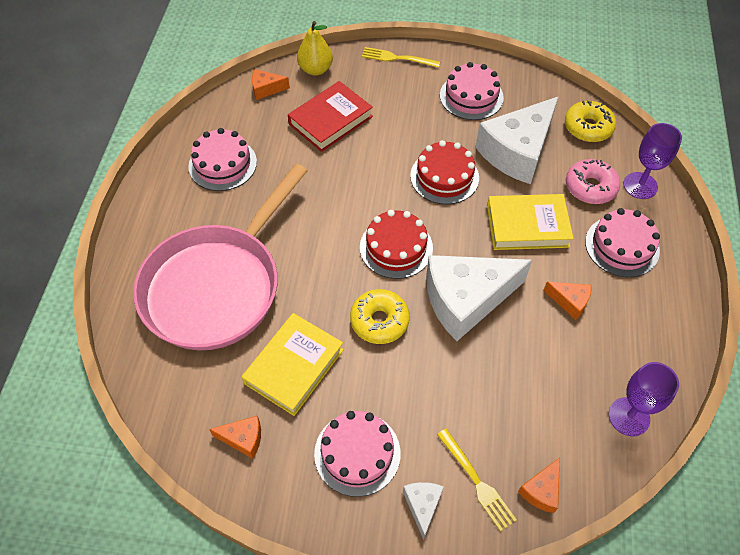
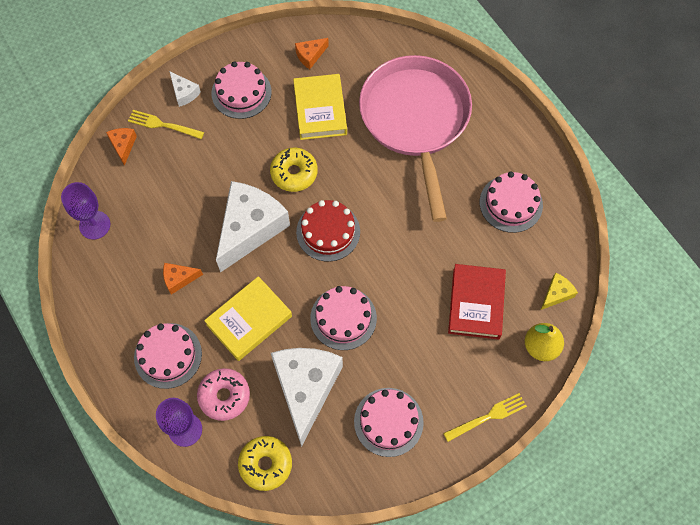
camera: 140 degrees right, 10 degrees up
(266, 89) = (556, 294): orange cheese -> yellow cheese
(444, 177) = (343, 318): red cake -> pink cake

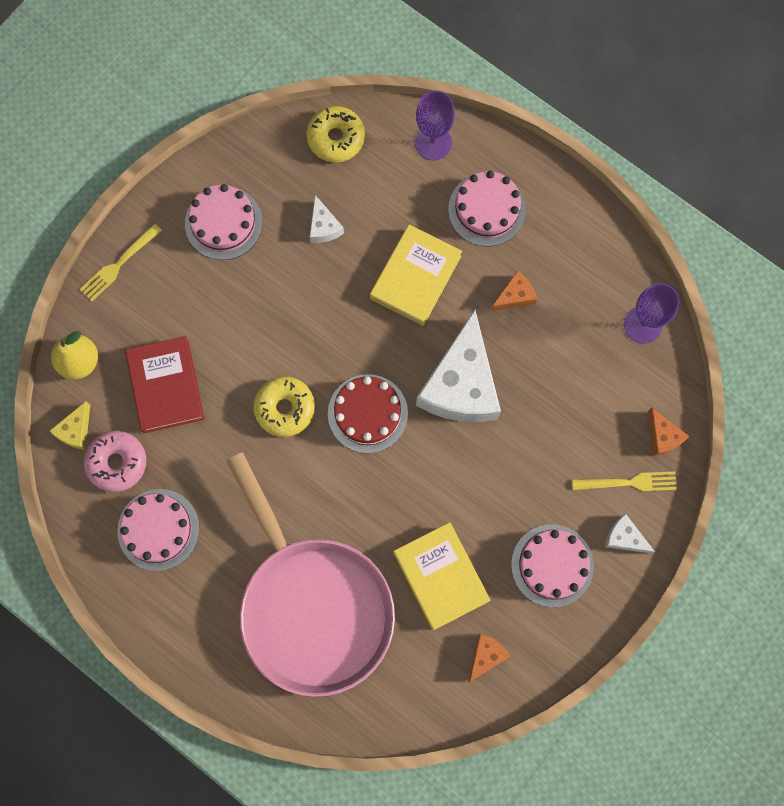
camera: 160 degrees right, 10 degrees up
(224, 396) = (407, 189): pink donut -> pink donut (117, 462)
(294, 173) = (438, 475): yellow donut -> yellow donut (285, 408)
(306, 388) = (324, 227): white cheese -> white cheese, size x0.43
(343, 318) = (312, 316): pink cake -> none

